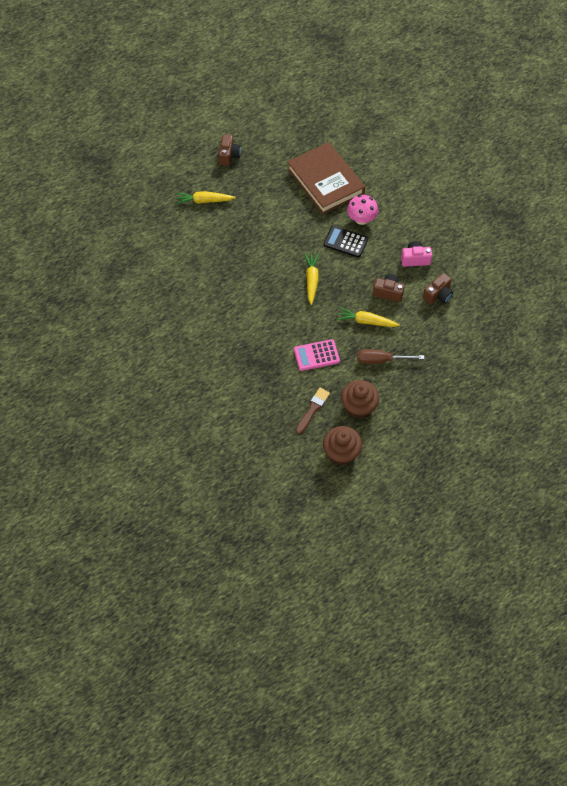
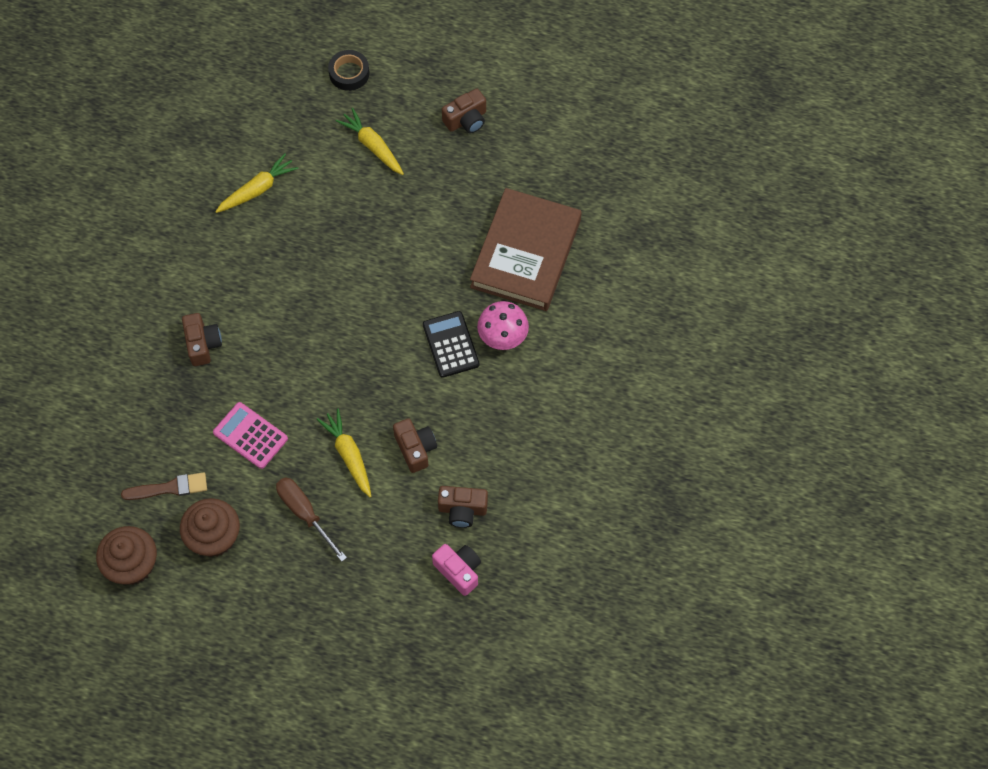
camera: 50 degrees right, 5 degrees up
(152, 183) = (349, 73): none -> black tape
(244, 343) = (203, 344): none -> brown camera
(311, 280) = (357, 349): yellow carrot -> yellow carrot (258, 189)
(415, 259) = (495, 443): pink camera -> pink camera (459, 571)

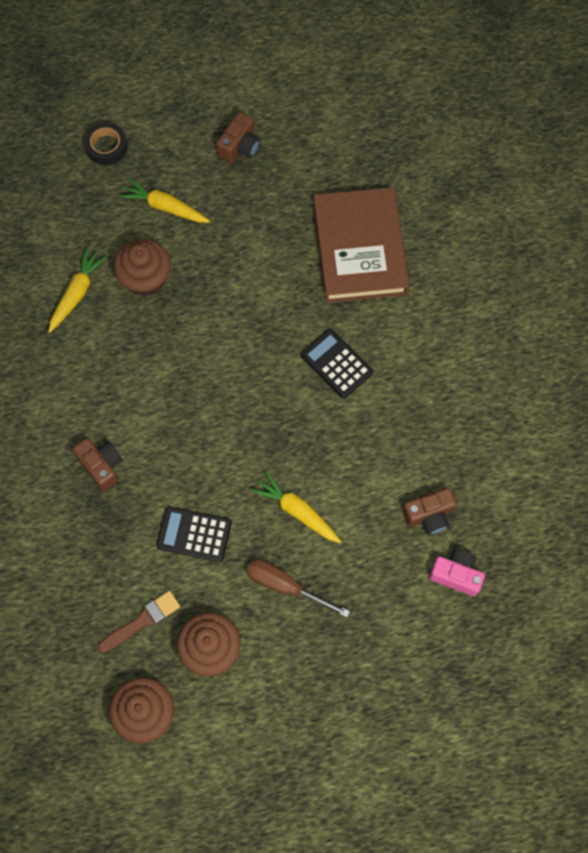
camera: 25 degrees left, 5 degrees up
(250, 436) = (194, 534): pink calculator -> black calculator
(323, 201) = (145, 278): none -> brown cupcake
(415, 449) = (356, 477): brown camera -> none
(502, 337) = (380, 336): pink mushroom -> none

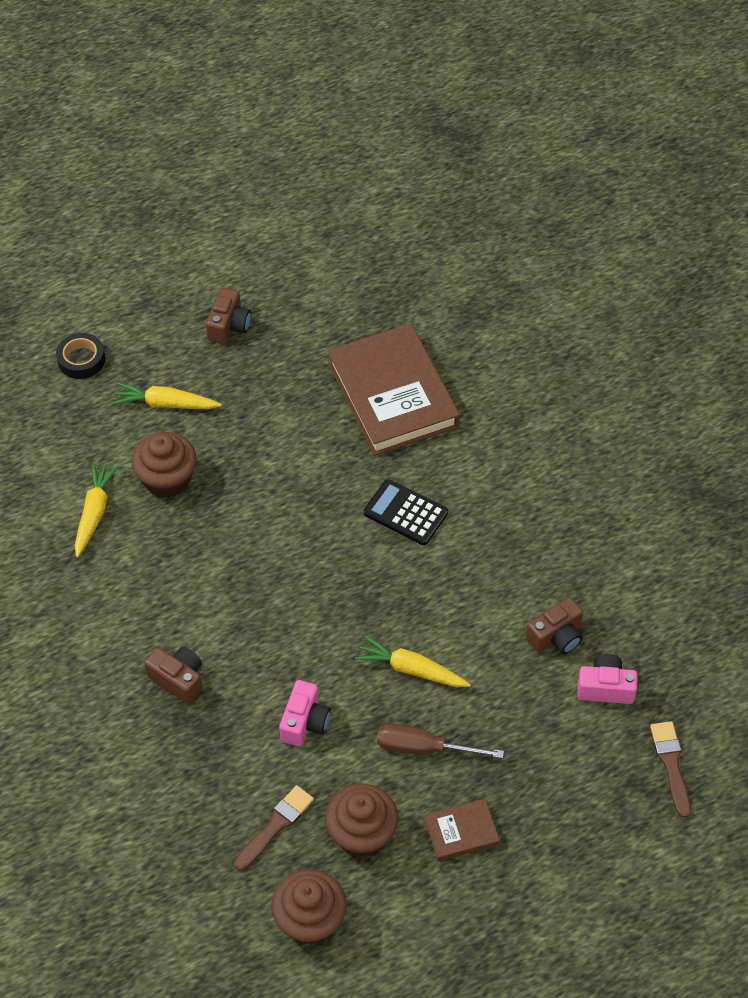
camera: 15 degrees left, 15 degrees down
(194, 534) = (305, 722): black calculator -> pink camera
(293, 671) = (461, 832): none -> brown book
(490, 661) = (671, 764): none -> brown brush

